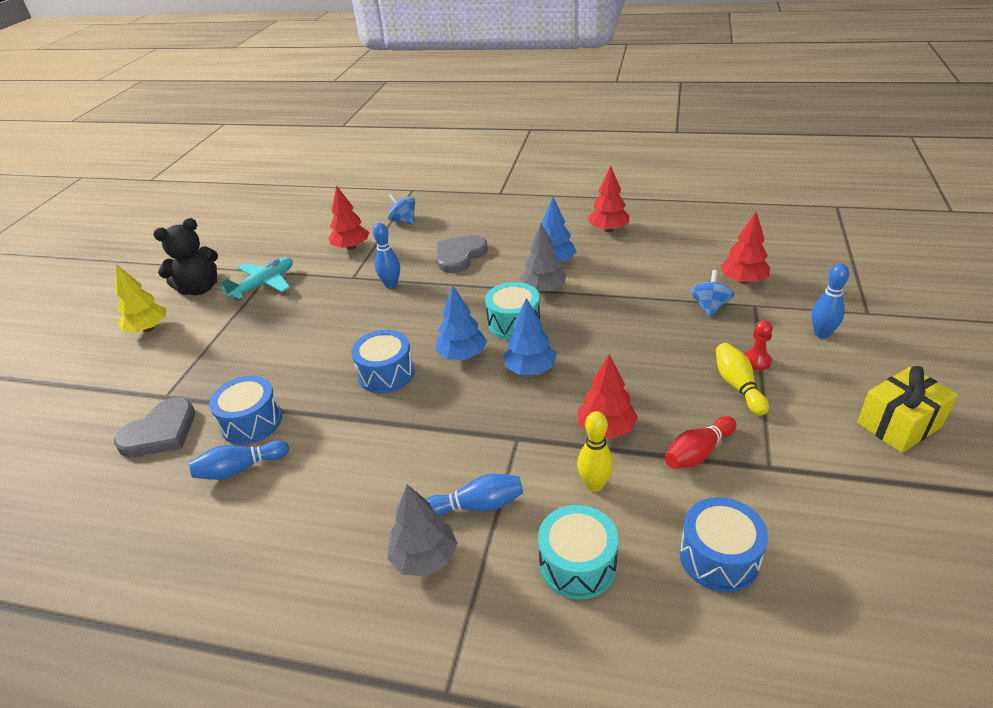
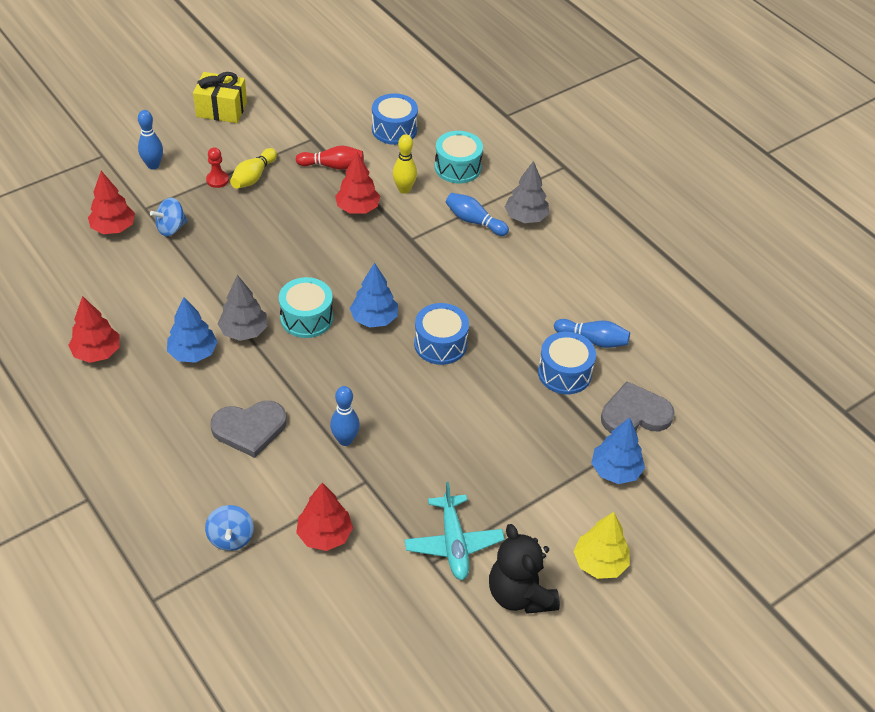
camera: 145 degrees left, 10 degrees up
(199, 289) = (520, 594): black teddy bear -> black teddy bear turned 120 degrees counterclockwise
(264, 284) = (453, 543): turquoise plane -> turquoise plane turned 90 degrees counterclockwise
(530, 370) = (346, 274): blue tree -> blue tree (615, 471)

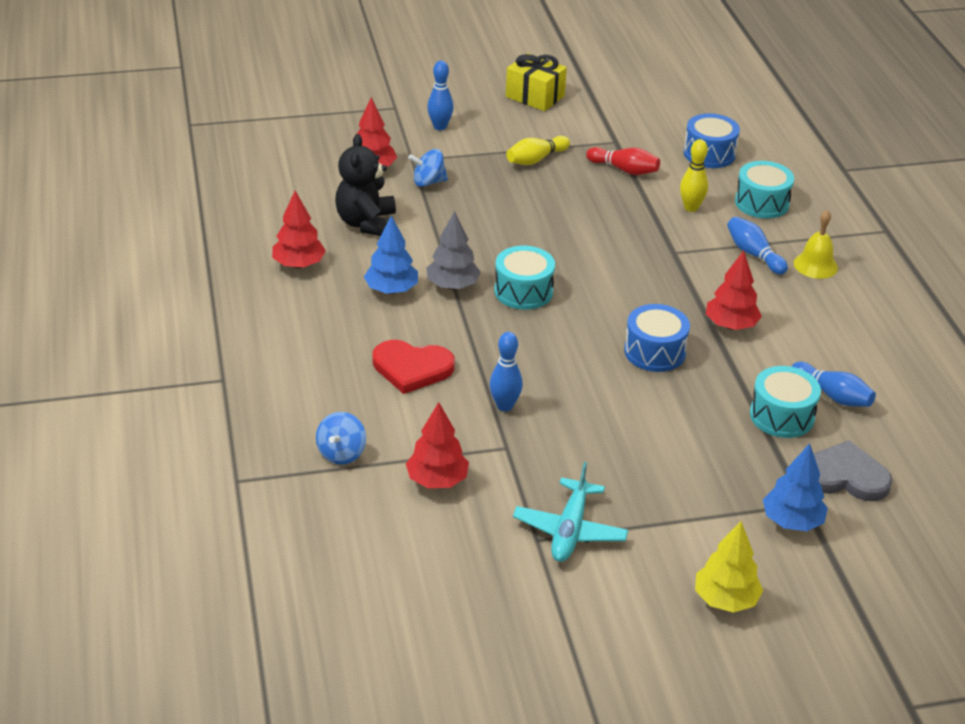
camera: 25 degrees right, 10 degrees down
(217, 180) = (497, 153): red pawn -> none
(249, 429) = (412, 368): grey heart -> red heart
(357, 208) = (630, 212): red tree -> red tree (730, 325)
(374, 319) = (594, 311): blue tree -> none
(520, 594) = (618, 599): black teddy bear -> black teddy bear (366, 223)
(526, 217) = (815, 265): grey tree -> yellow bell
(564, 373) = (782, 416): blue drum -> turquoise drum

